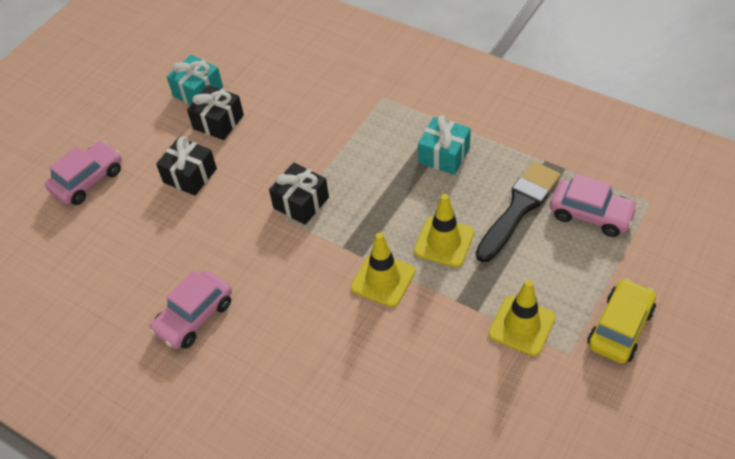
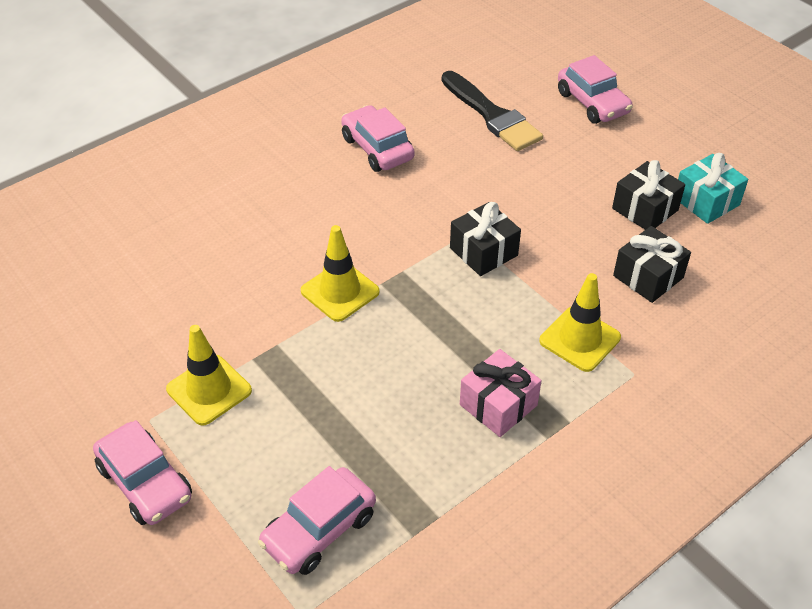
camera: 105 degrees right, 5 degrees down
(190, 175) = (566, 174): black gift -> black gift (648, 277)
(444, 155) = (498, 405): turquoise gift -> pink gift
(444, 242) = (360, 359): yellow traffic cone -> yellow traffic cone (579, 339)
(519, 208) = (371, 453): black brush -> black brush (492, 115)
(620, 328) = (145, 483): yellow car -> pink car

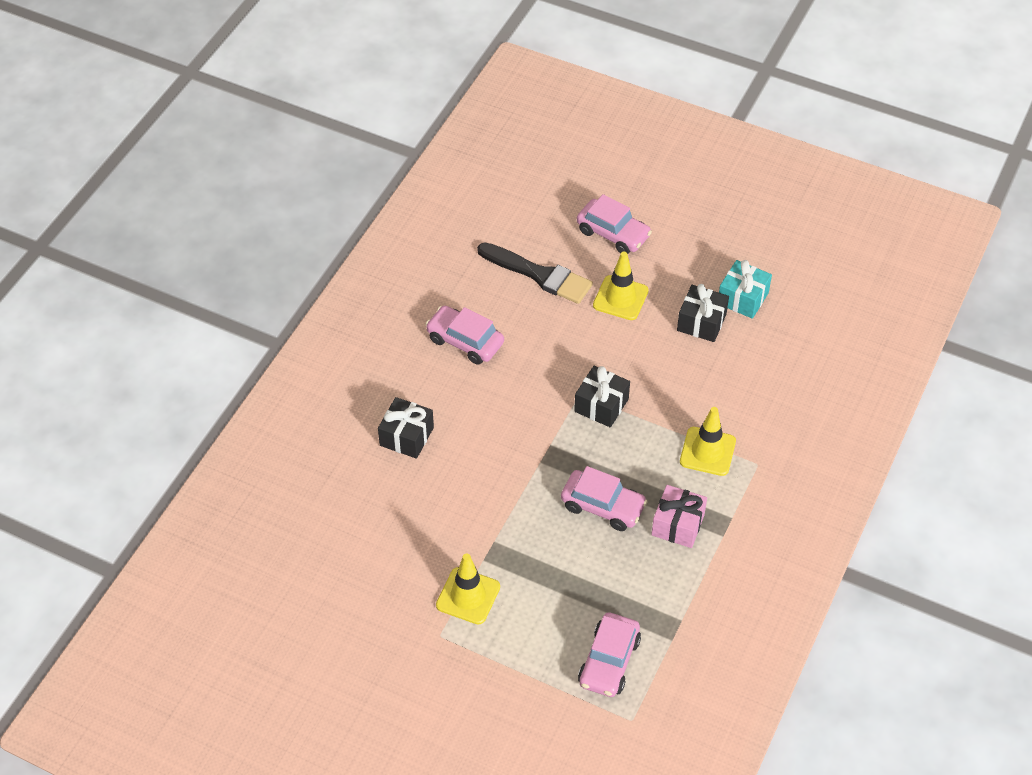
camera: 25 degrees left, 5 degrees up
(145, 483) = (469, 680): pink car -> pink car (603, 506)
(340, 291) = (514, 480): yellow traffic cone -> yellow traffic cone (620, 298)
(648, 277) = (731, 381): black gift -> black gift (406, 436)

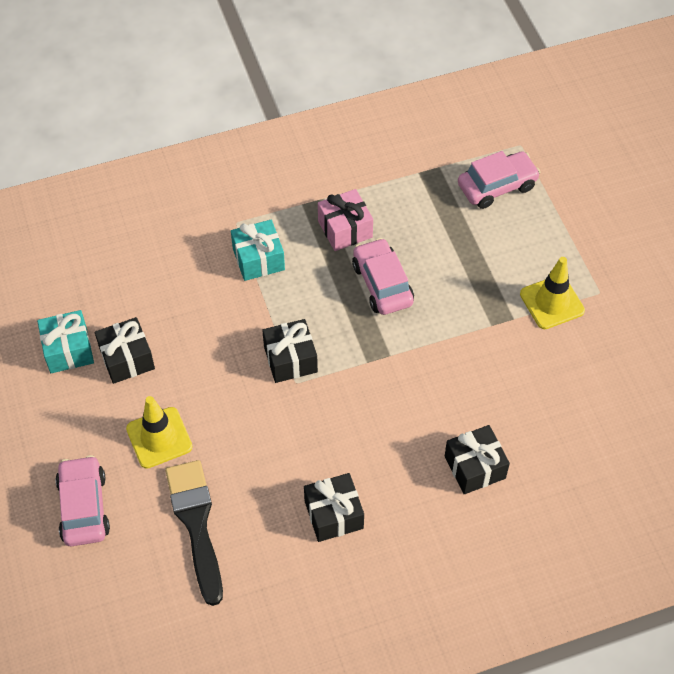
camera: 135 degrees left, 5 degrees up
(465, 341) = (333, 514): pink car -> black gift
(707, 451) = (258, 259): yellow traffic cone -> turquoise gift

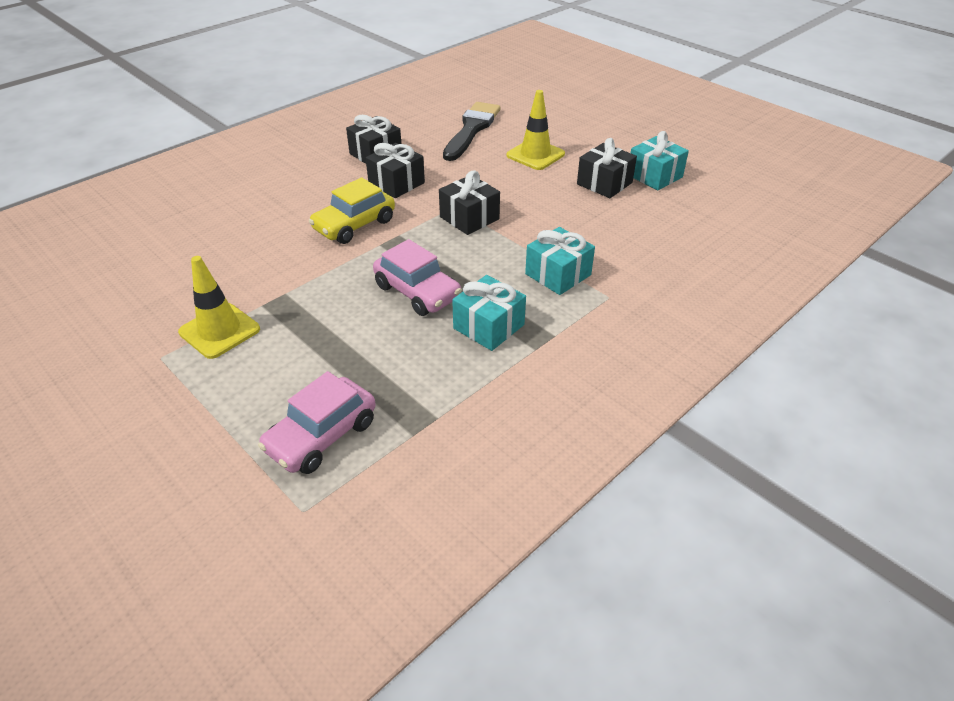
camera: 155 degrees right, 15 degrees down
(84, 507) = (553, 118): pink car -> none
(196, 524) = (471, 129): black brush -> black brush turned 120 degrees counterclockwise
(345, 229) = (488, 326): pink gift -> turquoise gift
(403, 392) = (354, 225): none -> yellow car
(475, 467) = (271, 201): black gift -> black gift (396, 183)

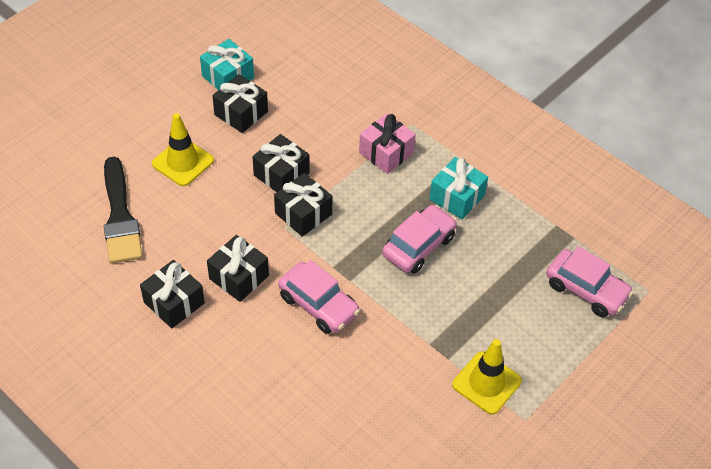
camera: 95 degrees left, 10 degrees up
(354, 225) = (318, 305): yellow car -> pink car
(471, 129) = (120, 217): black brush -> black brush turned 120 degrees counterclockwise
(522, 206) = (281, 174): none -> black gift
(558, 274) = (386, 153): turquoise gift -> pink gift

